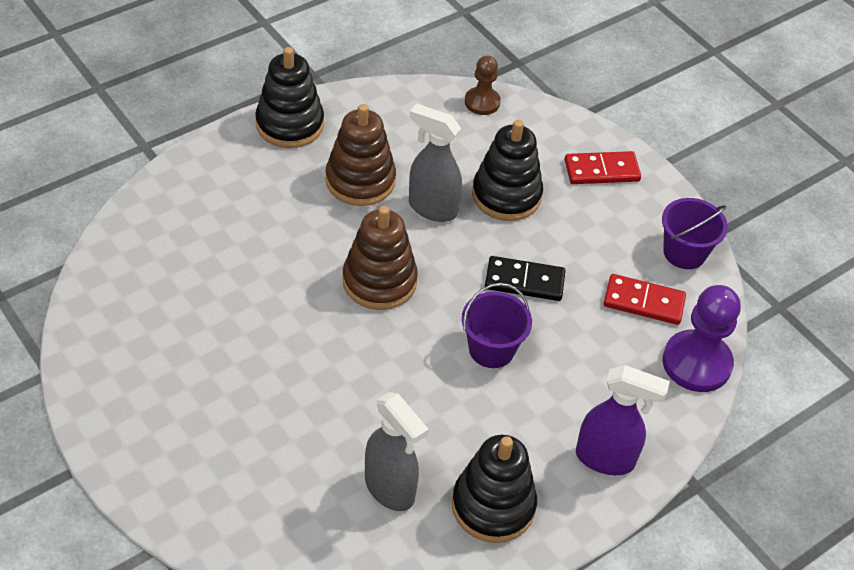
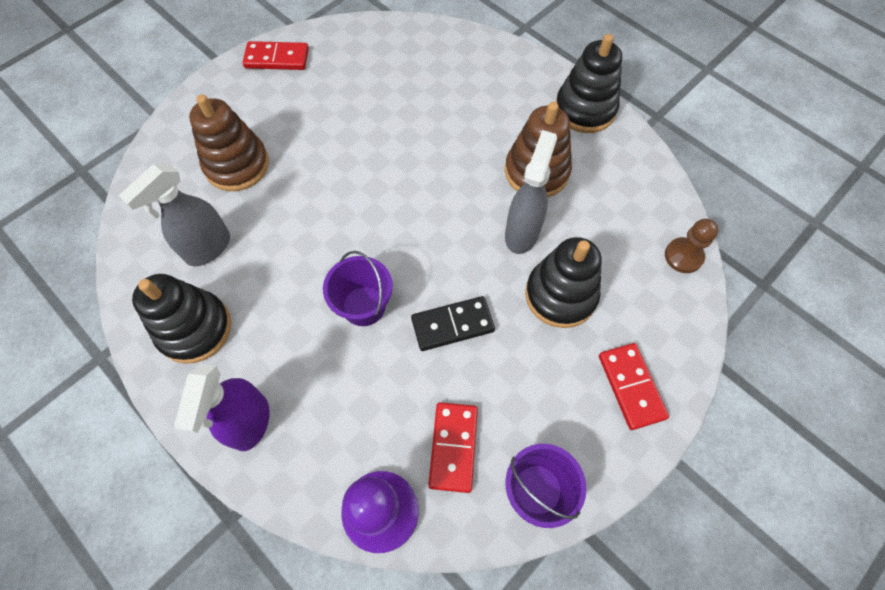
camera: 85 degrees right, 15 degrees up
(104, 396) = (277, 58): none -> red domino
(379, 281) = (422, 205): brown stacking toy -> brown stacking toy (237, 165)
(524, 281) = (452, 325): black domino -> black domino turned 75 degrees clockwise

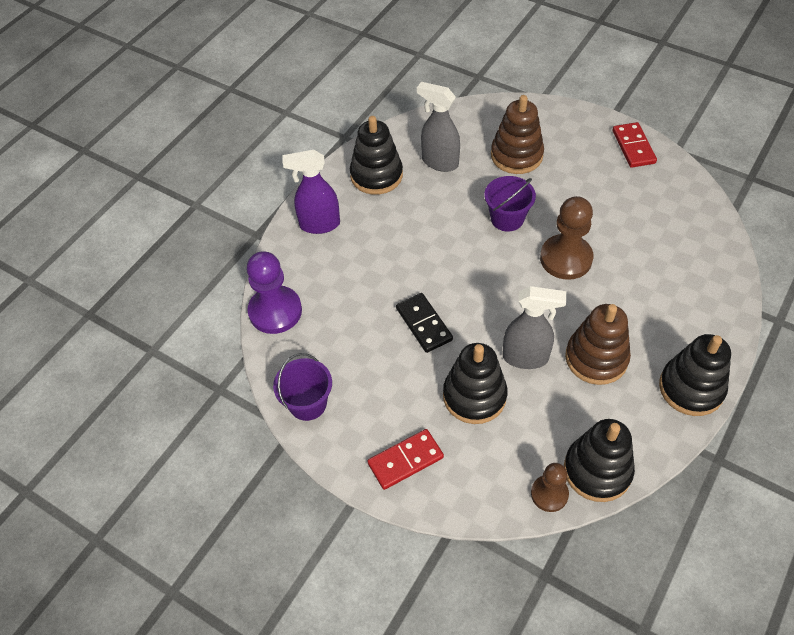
camera: 80 degrees right, 10 degrees down
(364, 306) = (422, 264): purple bucket -> purple bucket (507, 218)
(404, 161) = (566, 258): none -> brown pawn
(453, 447) = (328, 344): red domino -> none
(662, 208) = (597, 470): none -> black stacking toy

